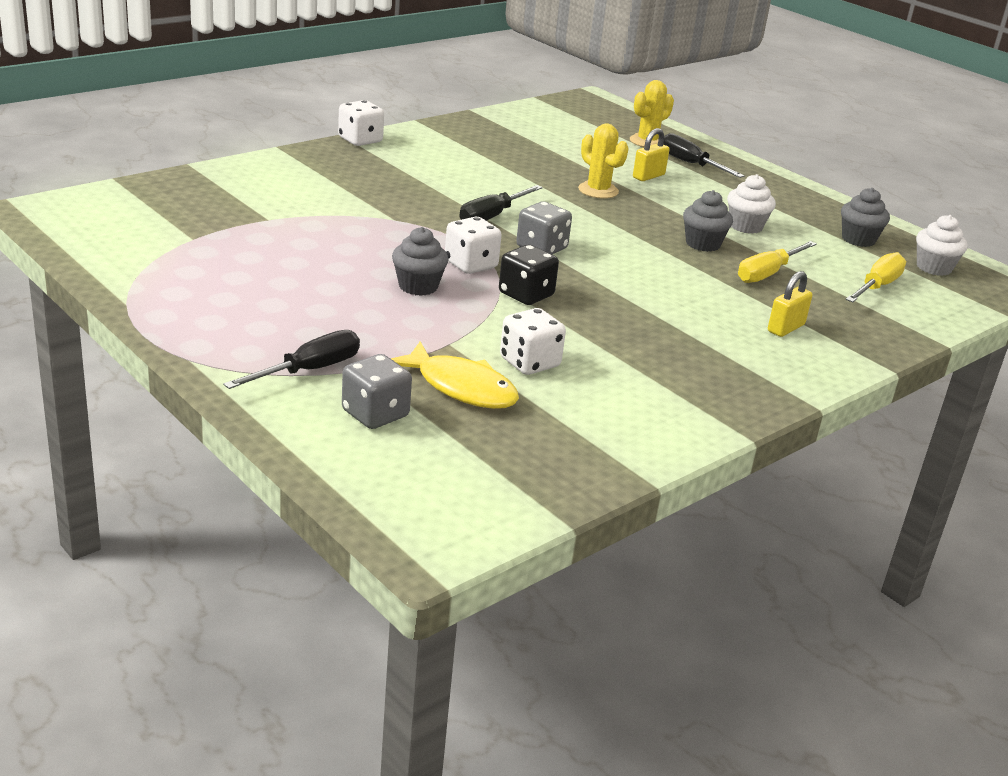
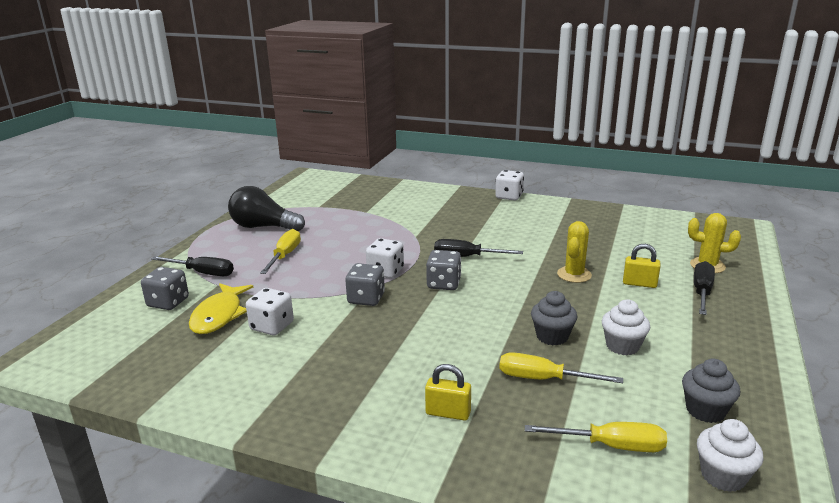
camera: 65 degrees right, 5 degrees down
(207, 292) = (264, 227): none -> black light bulb
(335, 305) = (285, 255): none -> yellow screwdriver
(418, 286) = (335, 267): grey cupcake -> none
(526, 295) = (366, 299): black dice -> grey dice

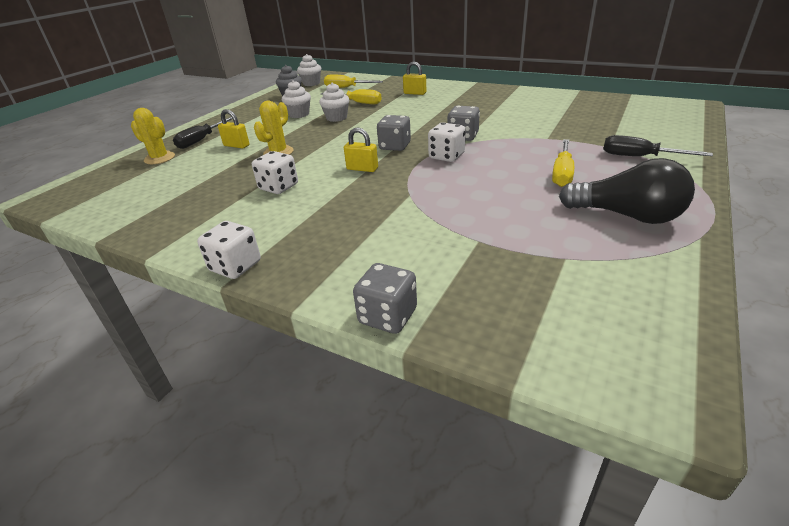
camera: 170 degrees left, 10 degrees up
(168, 302) = (640, 134): grey dice -> grey dice (387, 316)
(219, 315) = (581, 126): yellow fish -> none
(272, 326) = (532, 121): white dice -> white dice (278, 187)
(466, 257) = (362, 169): black screwdriver -> yellow padlock
(552, 336) = (336, 118): grey cupcake -> white cupcake

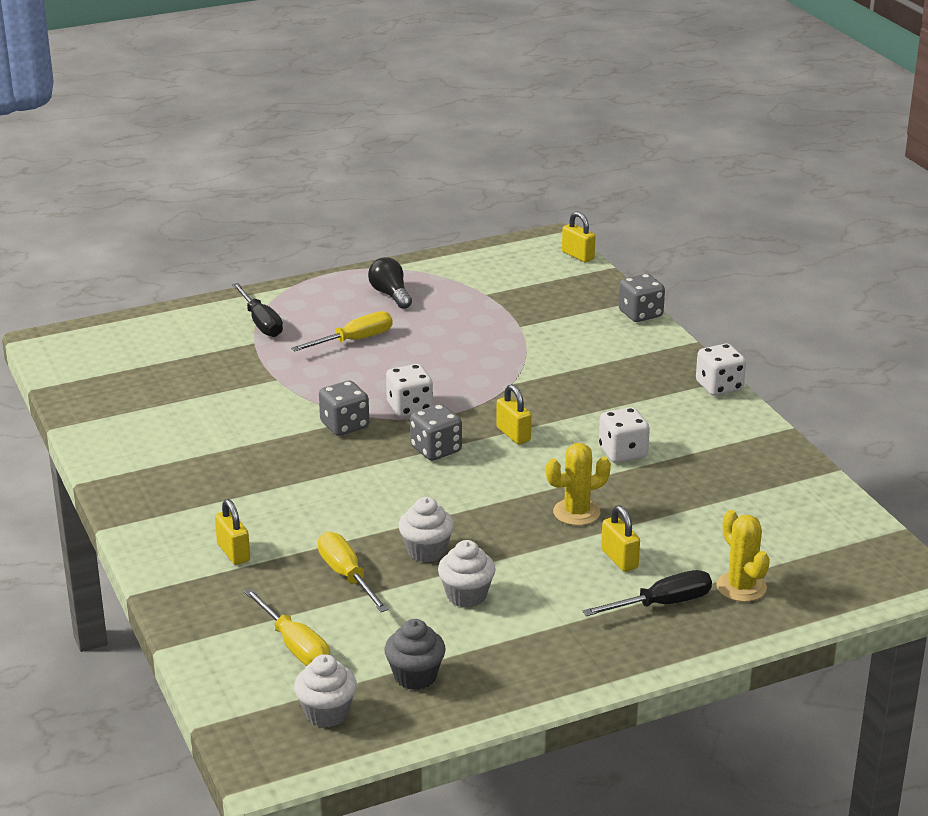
camera: 145 degrees left, 5 degrees down
(584, 382) = (578, 256): none -> yellow padlock
(626, 215) = (390, 295): black light bulb -> black light bulb, size x0.62

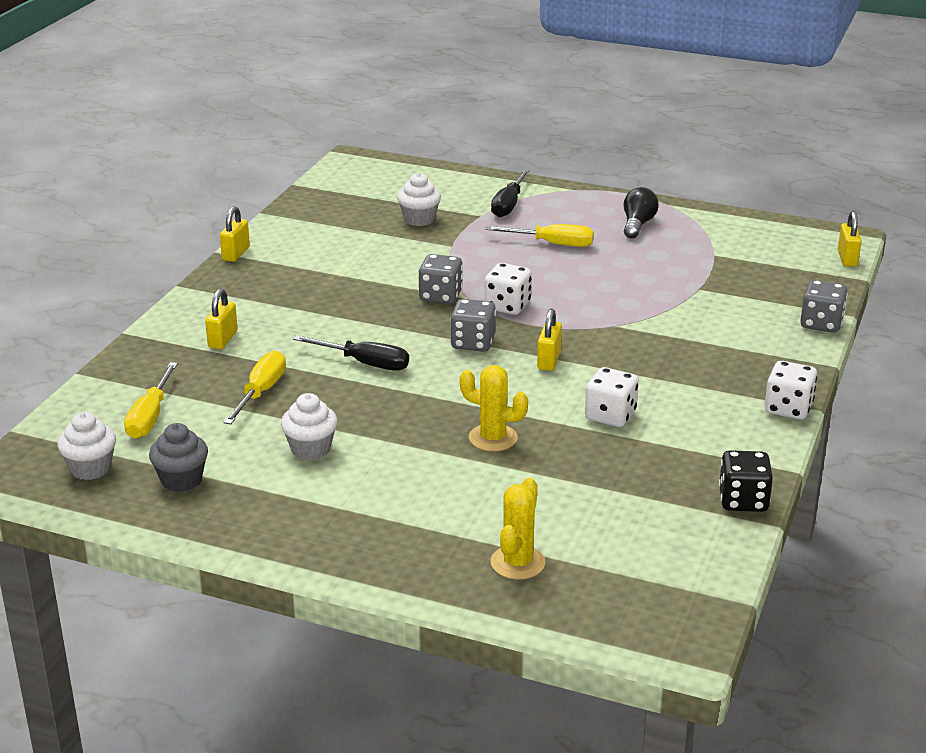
camera: 45 degrees right, 0 degrees up
(426, 551) = (340, 405): white cupcake -> white cupcake (419, 219)
(619, 559) = (462, 488): yellow padlock -> yellow padlock (236, 254)
(662, 604) = (434, 537): black screwdriver -> black screwdriver (365, 363)
(795, 464) = (743, 500): none -> black dice

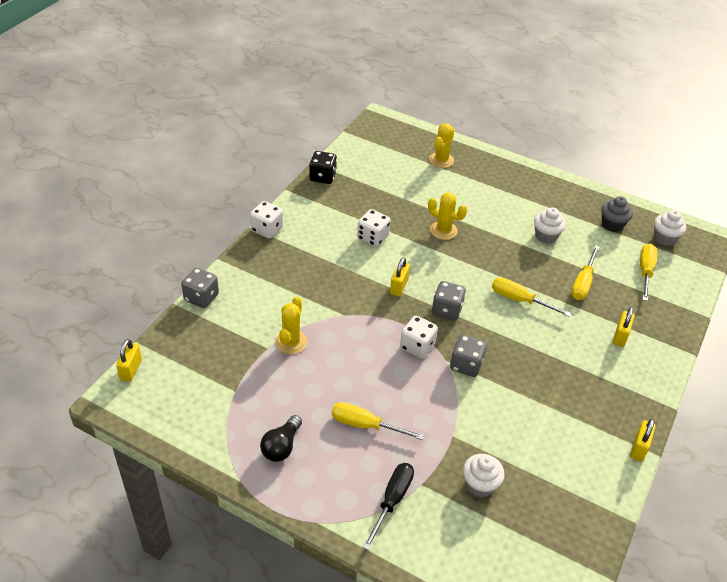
camera: 175 degrees left, 15 degrees up
(365, 363) = (519, 300): black screwdriver -> yellow screwdriver
(673, 295) = (291, 342): none -> yellow cactus

